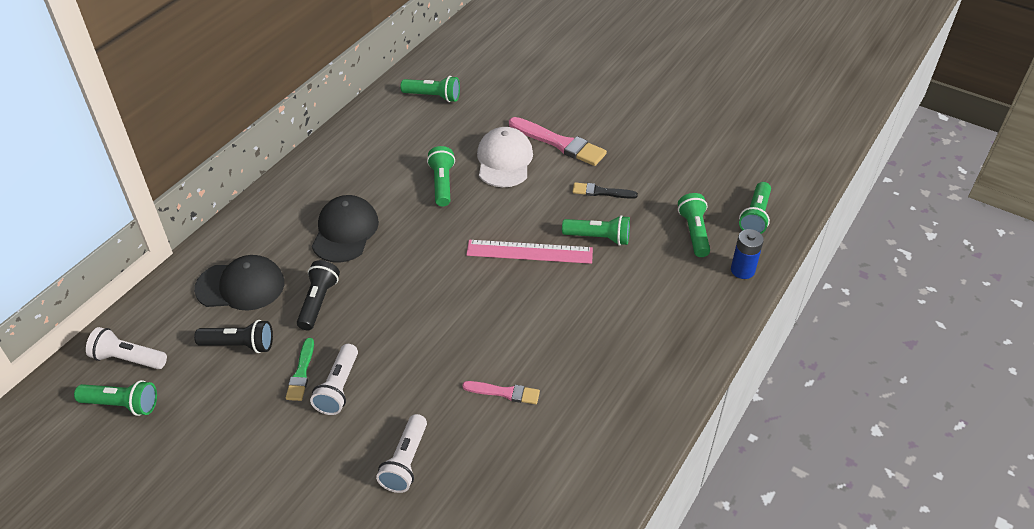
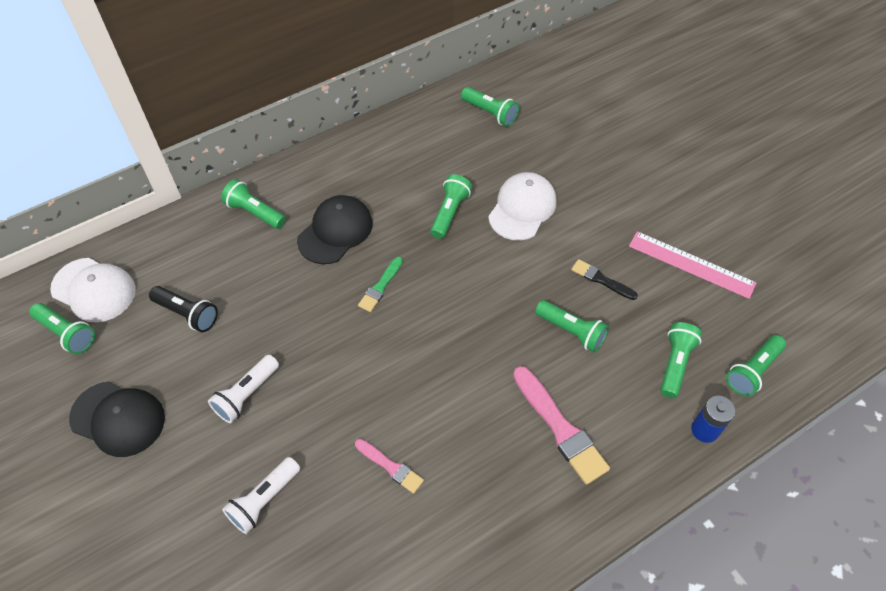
camera: 25 degrees right, 10 degrees up
(128, 359) = (94, 290): white flashlight -> white cap
(240, 286) = (218, 253): black cap -> black cap (118, 419)
(256, 241) = (254, 212): none -> green flashlight
(301, 373) = (223, 365): green brush -> green brush (380, 286)
(318, 302) = (275, 297): black flashlight -> none
(529, 252) = (494, 320): pink ruler -> pink ruler (691, 264)
(559, 143) = (587, 208): pink brush -> pink brush (560, 428)

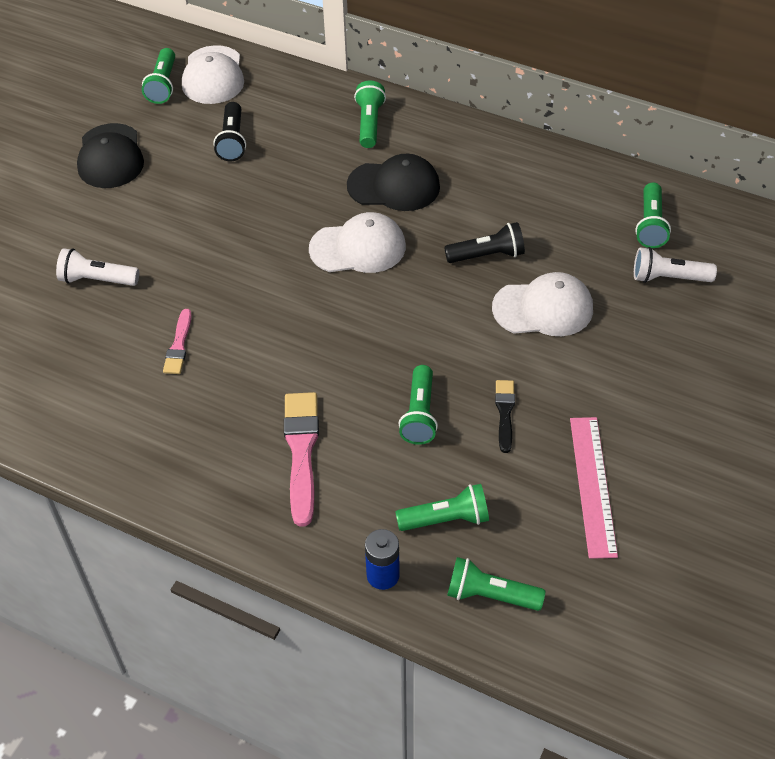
camera: 60 degrees right, 5 degrees down
(247, 394) = (183, 218): white flashlight -> white flashlight (668, 278)
(380, 286) = (358, 248): green brush -> white cap
(449, 213) = (487, 255): green flashlight -> black flashlight
(560, 428) = (301, 452): pink brush -> pink brush turned 150 degrees clockwise

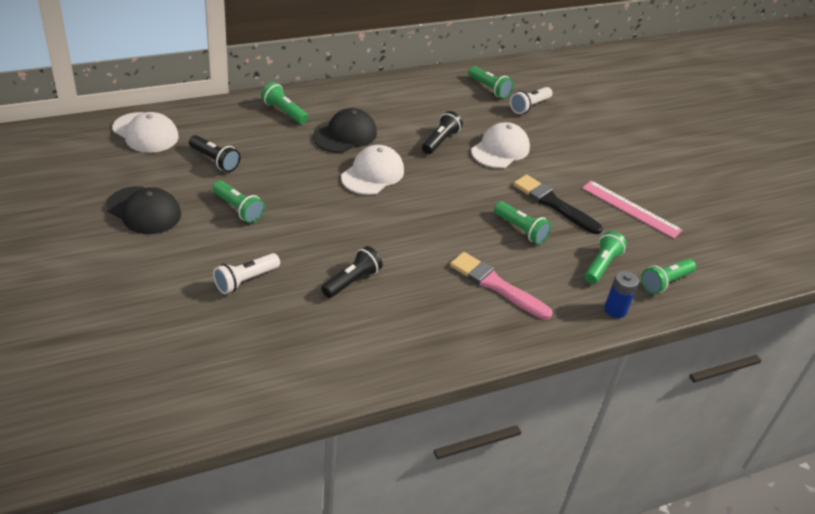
camera: 55 degrees left, 10 degrees down
(163, 85) = (118, 154): green flashlight -> green flashlight (238, 209)
(179, 345) = (352, 281): pink brush -> black flashlight
(504, 413) = (553, 204): black brush -> black brush, size x1.75

